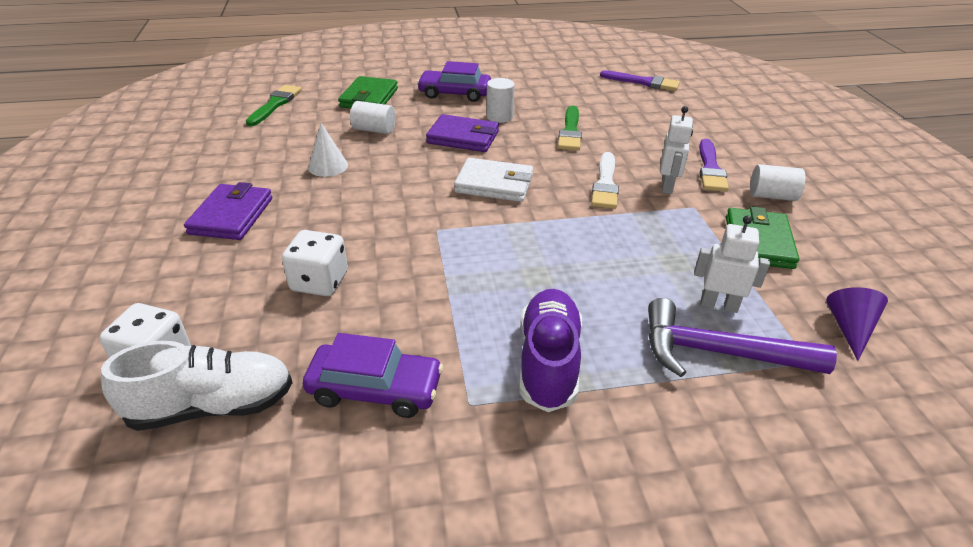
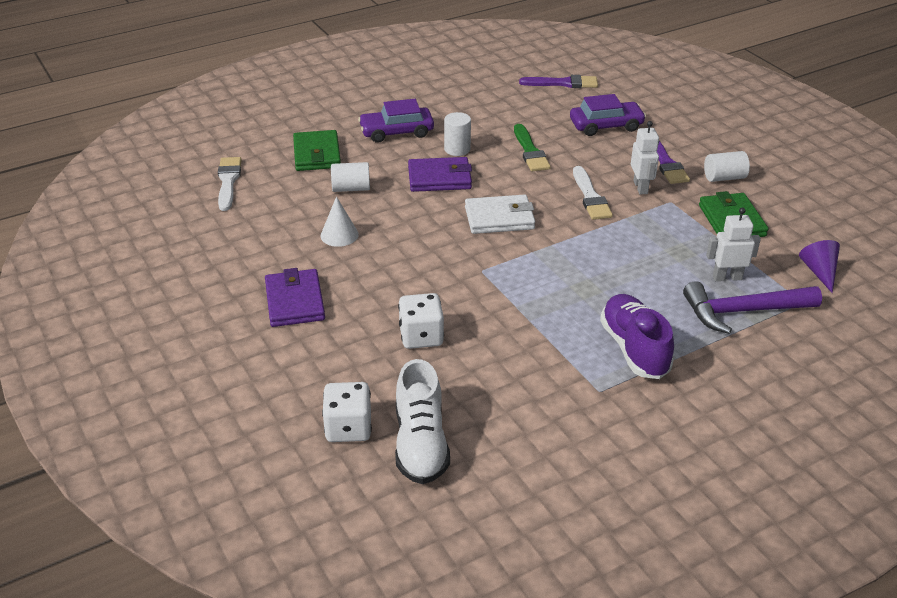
camera: 20 degrees left, 0 degrees up
(212, 406) = (420, 443): white shoe -> white shoe turned 120 degrees clockwise
(275, 104) = (228, 181): green brush -> white brush
(375, 389) = (527, 400): purple car -> purple car (606, 126)

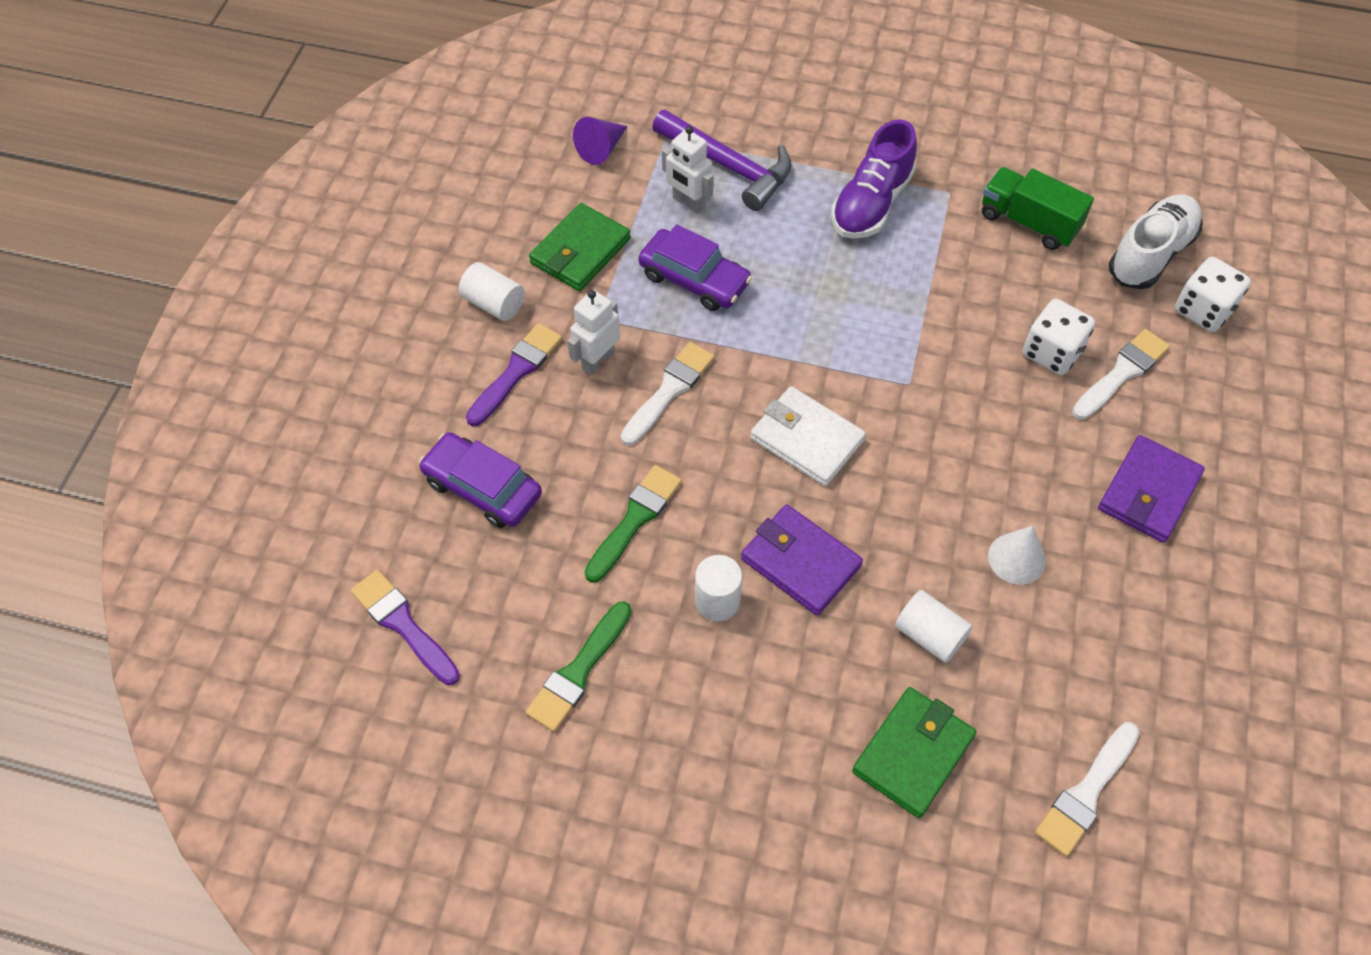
camera: 135 degrees left, 20 degrees up
(367, 352) = (1121, 373): none -> white brush
(396, 132) = (755, 712): purple car -> purple car (694, 279)
(480, 106) = (578, 671): none -> green brush
(526, 407) = (1028, 222): none -> green truck

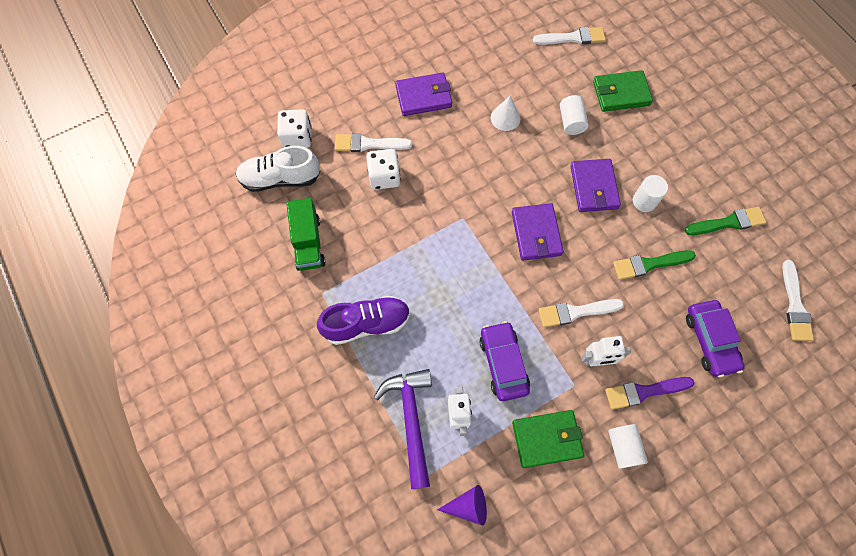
camera: 135 degrees left, 10 degrees up
(403, 624) = (795, 305): purple brush -> white brush
(806, 439) = (536, 233): white wallet -> purple wallet

